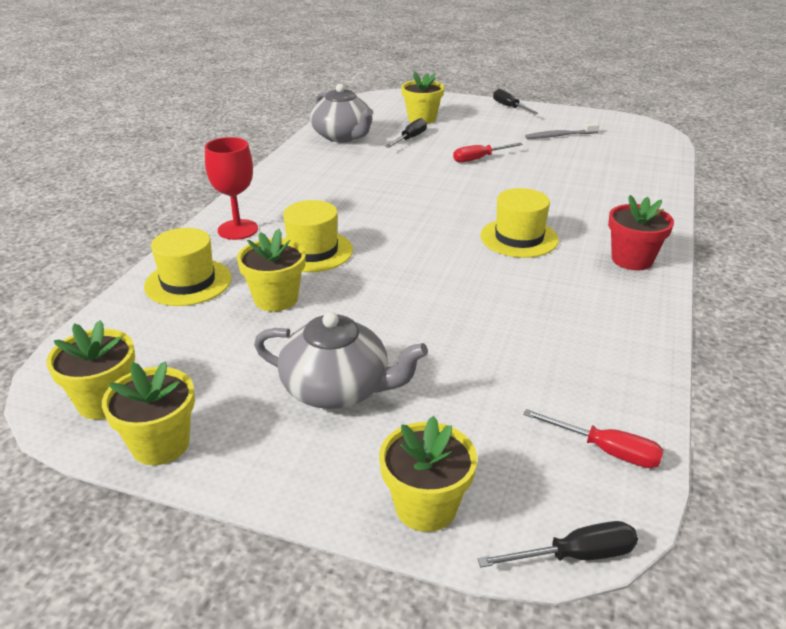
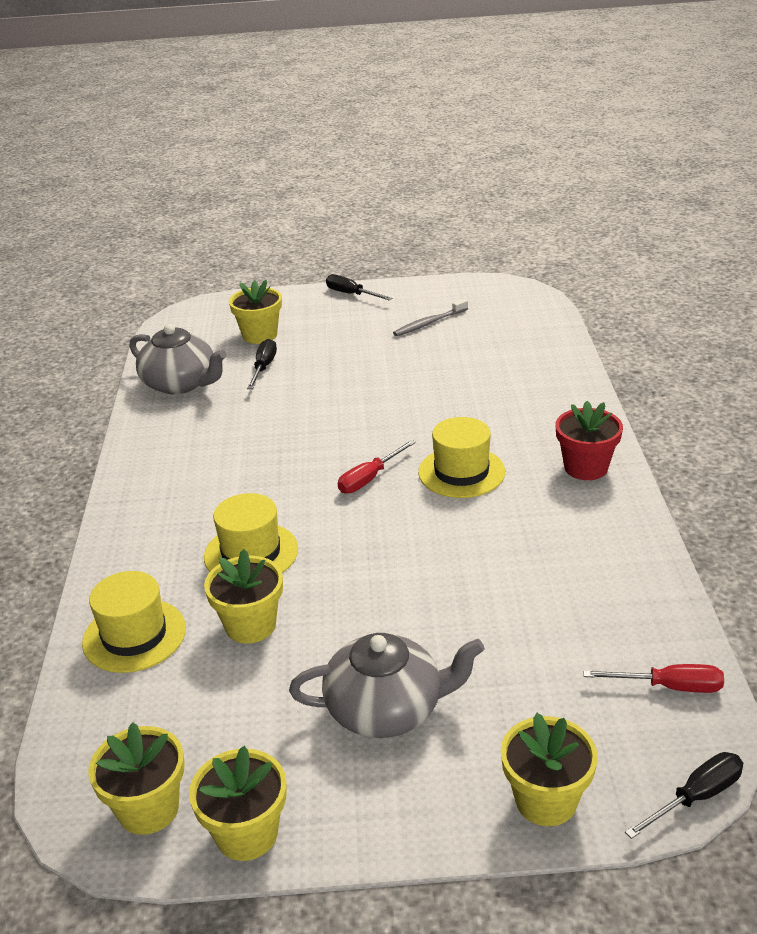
camera: 20 degrees left, 0 degrees up
(238, 229) = (143, 549): red goblet -> none
(479, 159) = (360, 377): red screwdriver -> red screwdriver (369, 478)

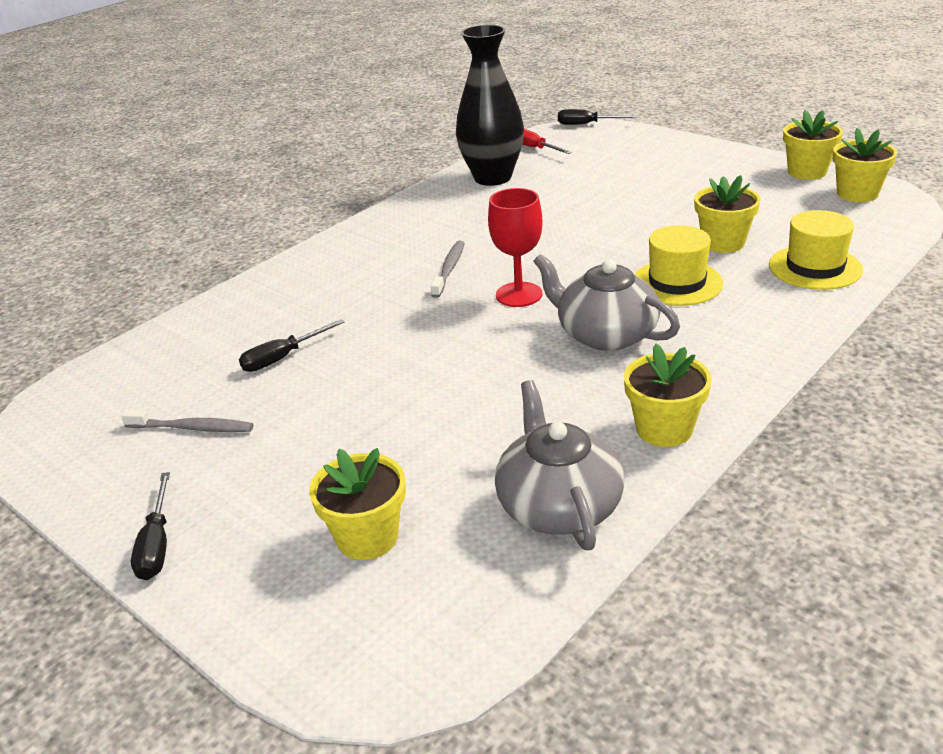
camera: 135 degrees left, 0 degrees up
(264, 367) = (438, 471): black screwdriver -> black screwdriver (282, 358)
(369, 478) = (519, 295): red screwdriver -> red goblet
(386, 709) = (683, 184): grey teapot -> grey teapot (605, 334)
(461, 472) = (449, 269): yellow hat -> grey toothbrush
(546, 800) = (649, 140): yellow flower pot -> yellow flower pot (664, 429)
(586, 467) = (372, 237): red flower pot -> none
(620, 600) = (492, 178): none -> black vase

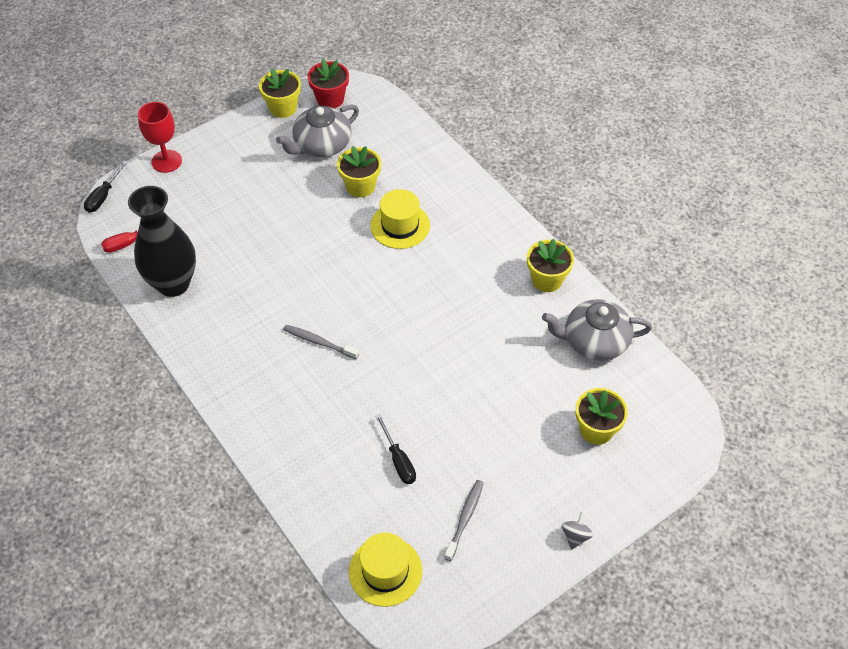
camera: 80 degrees left, 20 degrees up
(157, 544) = (575, 536): black screwdriver -> grey spinning top
(519, 295) = (375, 310): red goblet -> red goblet (166, 161)
(605, 334) = (444, 278): grey teapot -> grey teapot (321, 145)
(815, 267) = (413, 157): yellow hat -> yellow hat (385, 571)
(857, 194) = (330, 99): yellow flower pot -> red flower pot

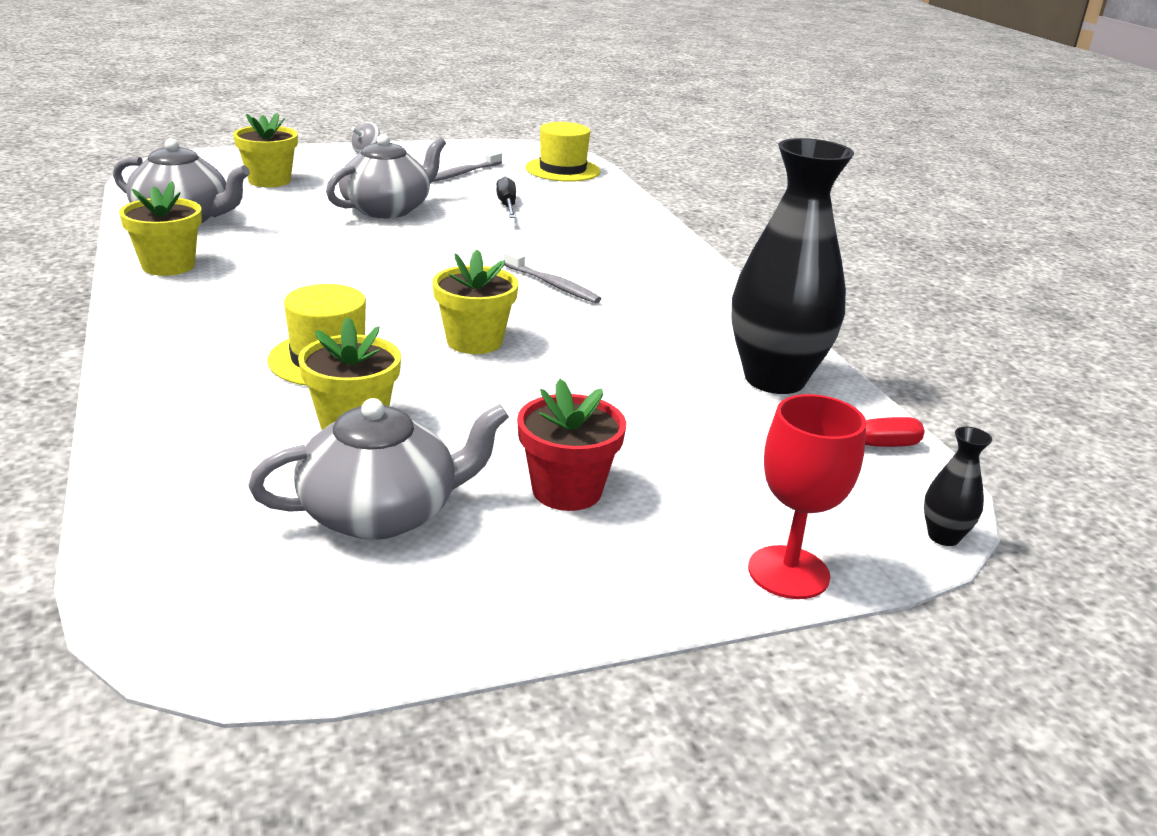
camera: 165 degrees left, 25 degrees down
(103, 196) = (943, 536): black screwdriver -> black vase
(283, 108) = (427, 627): yellow flower pot -> yellow flower pot (474, 341)
(330, 99) = (277, 616): red flower pot -> red flower pot (567, 490)
(479, 413) = (387, 209): none -> grey teapot

